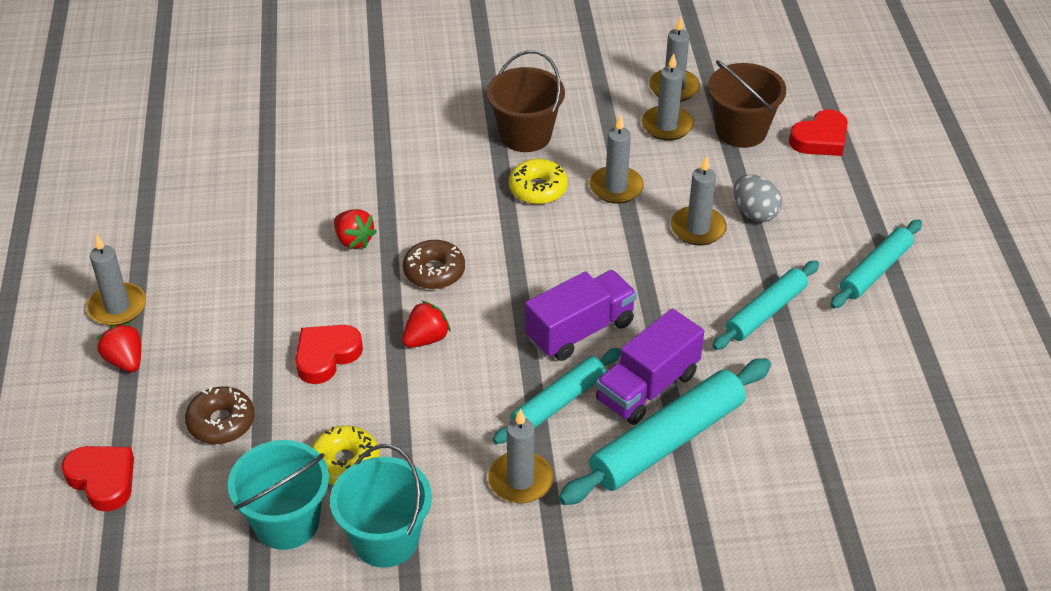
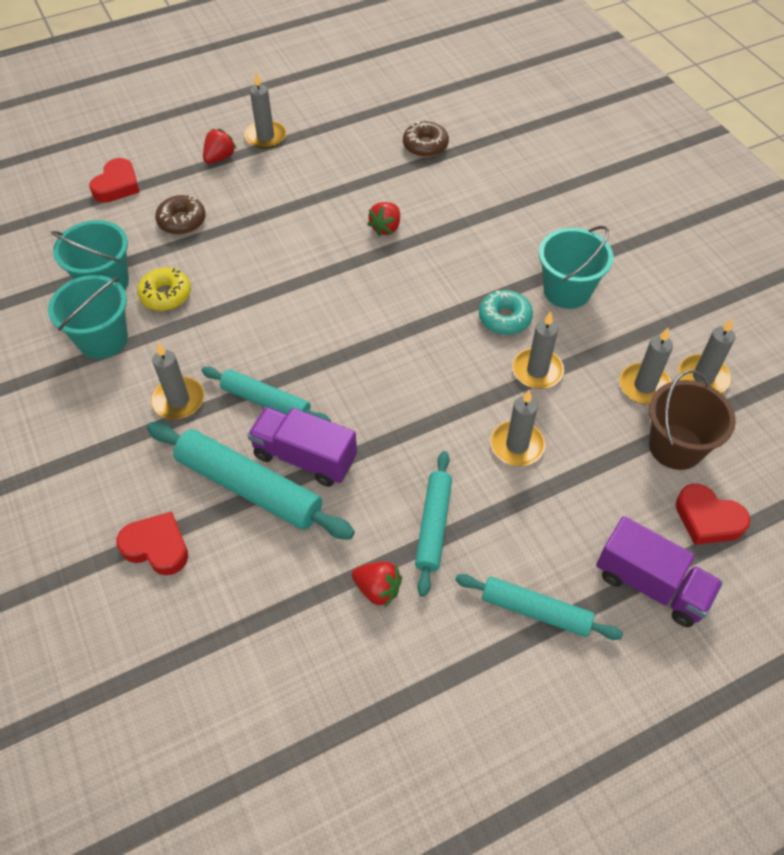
camera: 70 degrees right, 10 degrees up
(326, 356) = (262, 252): red heart -> red heart (157, 547)
(426, 339) = (301, 301): red strawberry -> red strawberry (378, 589)
(434, 272) = (375, 283): brown donut -> brown donut (425, 145)
(525, 135) = (567, 291): brown bucket -> turquoise bucket
(538, 189) = (504, 318): yellow donut -> turquoise donut
(580, 331) = (350, 393): purple truck -> purple truck (651, 584)
(754, 213) = (563, 486): grey egg -> none
(765, 312) = (433, 526): turquoise rolling pin -> turquoise rolling pin turned 75 degrees clockwise

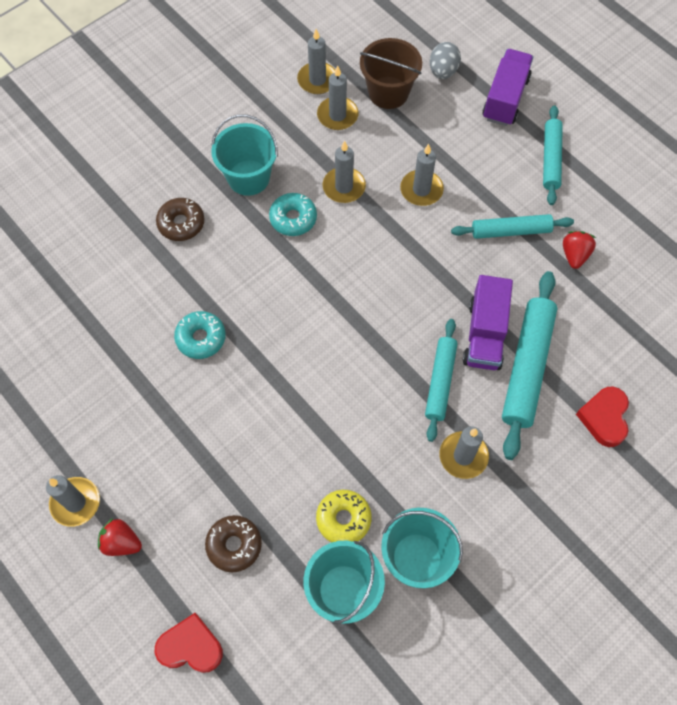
camera: 105 degrees left, 10 degrees up
(386, 228) = (201, 338): red strawberry -> turquoise donut
(425, 145) = (67, 330): brown donut -> brown donut (181, 223)
(707, 519) = (443, 71): red heart -> grey egg

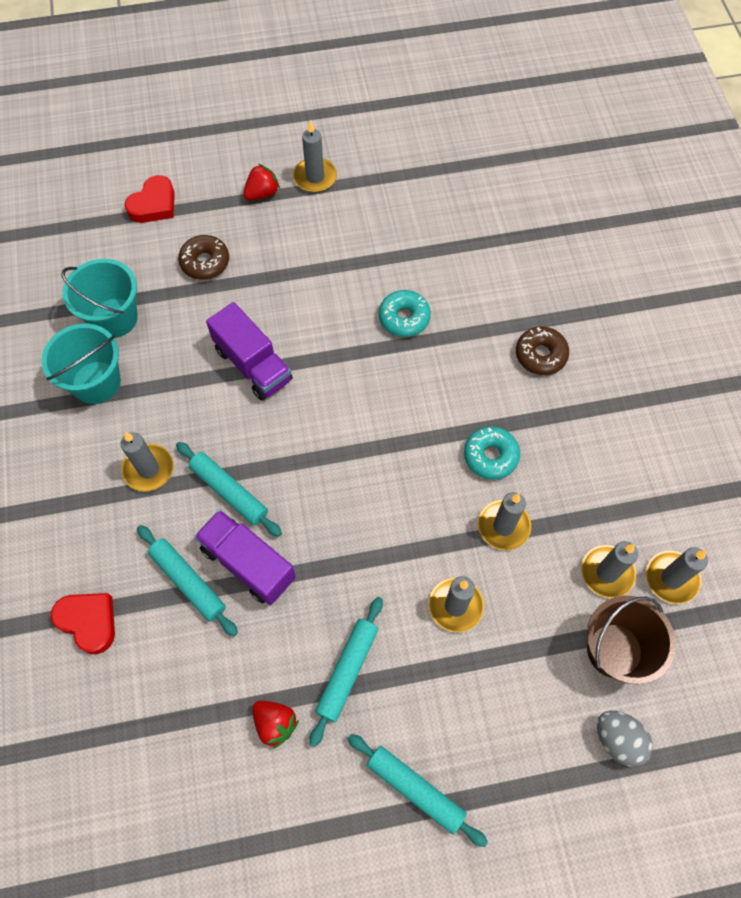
camera: 120 degrees right, 0 degrees up
(248, 177) = (565, 439): turquoise bucket -> none
(343, 519) = (167, 346): yellow donut -> none
(505, 98) = (536, 794): purple truck -> purple truck (253, 365)
(527, 367) = (188, 582): turquoise rolling pin -> turquoise rolling pin, size x0.64

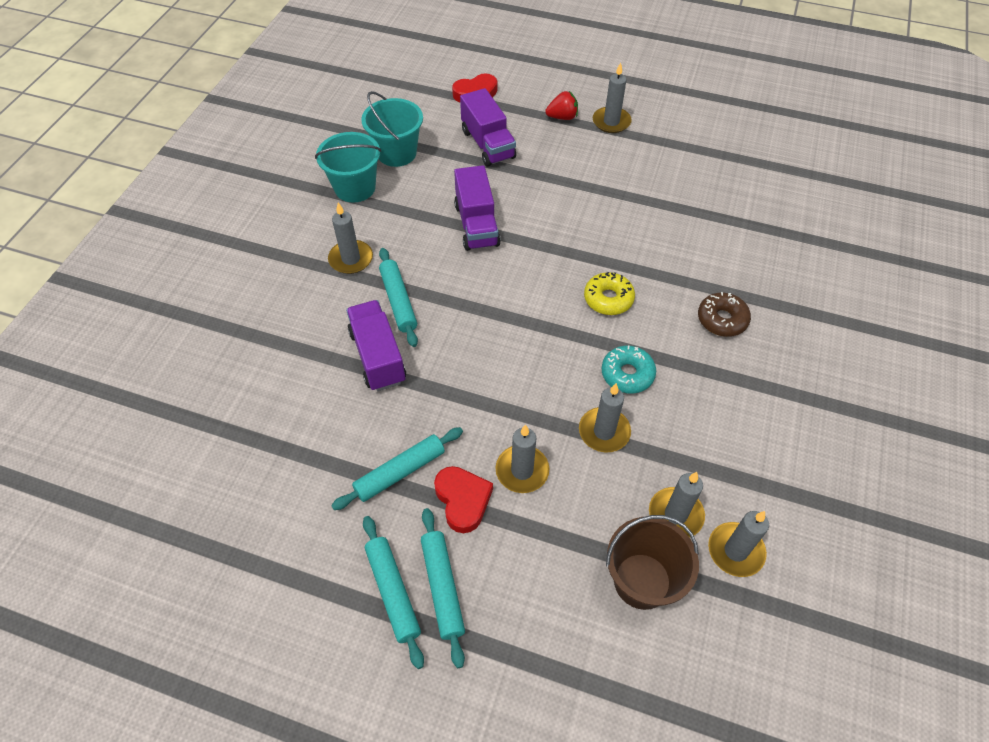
camera: 30 degrees right, 10 degrees down
(88, 622) = (237, 338): red heart -> red heart (463, 500)
(188, 582) = (325, 347): turquoise rolling pin -> turquoise rolling pin (442, 588)
(205, 262) = (487, 144): brown donut -> purple truck
(275, 723) = (318, 479): red strawberry -> none
(404, 318) = (619, 243): turquoise donut -> none
(428, 385) = (608, 299): none -> yellow donut
(618, 740) = (597, 656): grey egg -> none

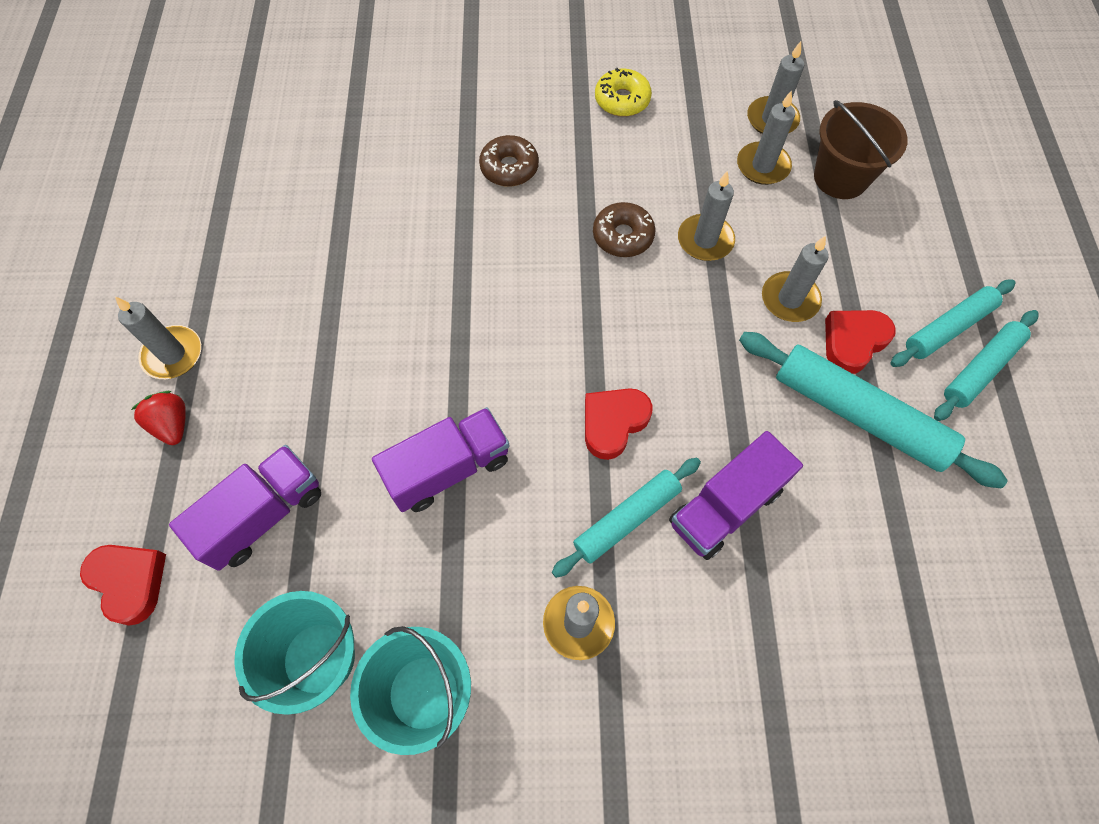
camera: 110 degrees left, 10 degrees up
(400, 472) = (859, 415): turquoise rolling pin -> turquoise rolling pin, size x1.57
(467, 315) = (613, 423): none -> red heart
(608, 299) = (522, 278): yellow donut -> yellow donut (622, 100)
(627, 374) = (623, 236): turquoise donut -> brown donut

